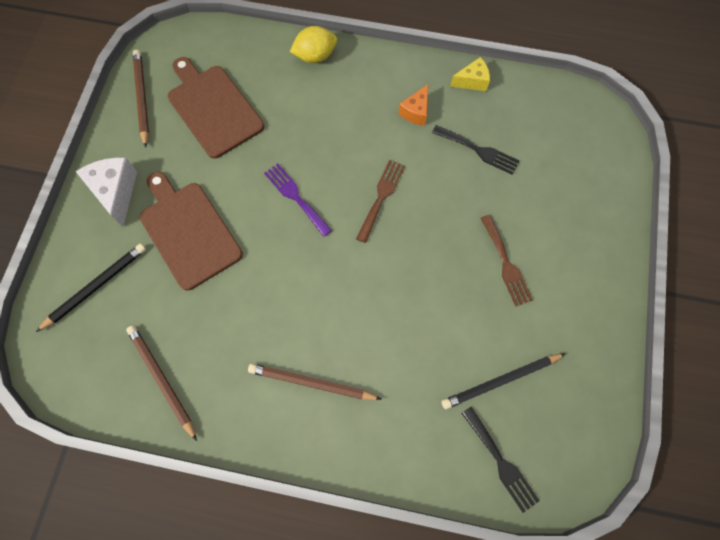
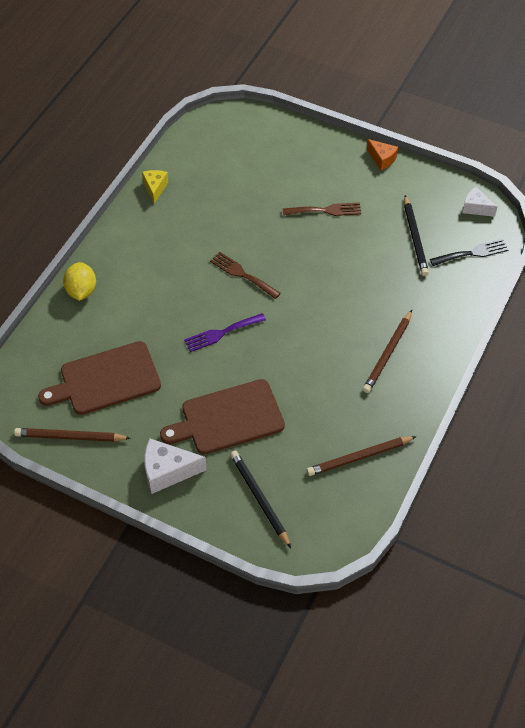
camera: 75 degrees left, 15 degrees down
(416, 112) = (170, 232): orange cheese -> orange cheese (382, 159)
(479, 151) = (223, 201): black fork -> none
(581, 453) = (476, 208): none -> white cheese

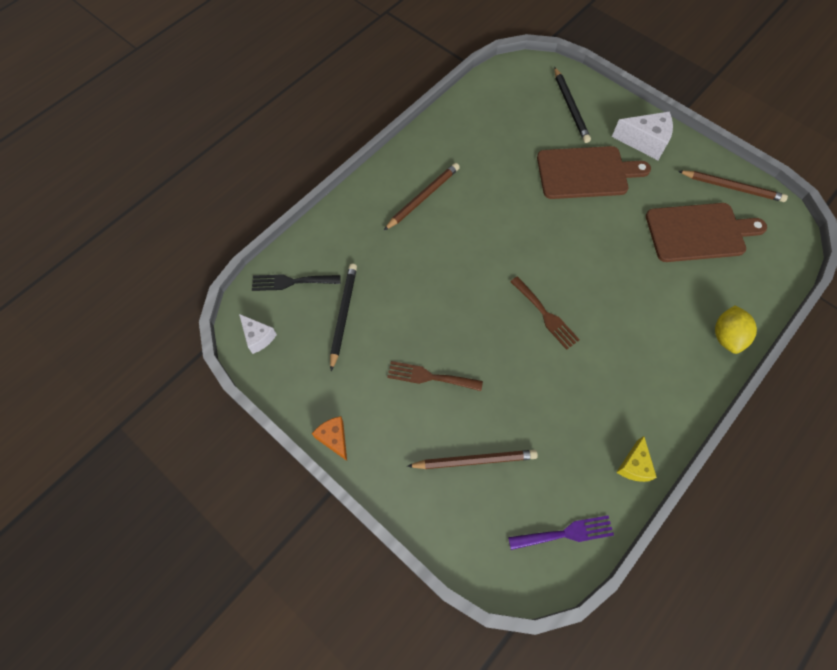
camera: 165 degrees left, 10 degrees up
(221, 333) = (579, 253): purple fork -> purple fork (566, 533)
(359, 457) = (480, 119): brown pencil -> brown pencil (474, 460)

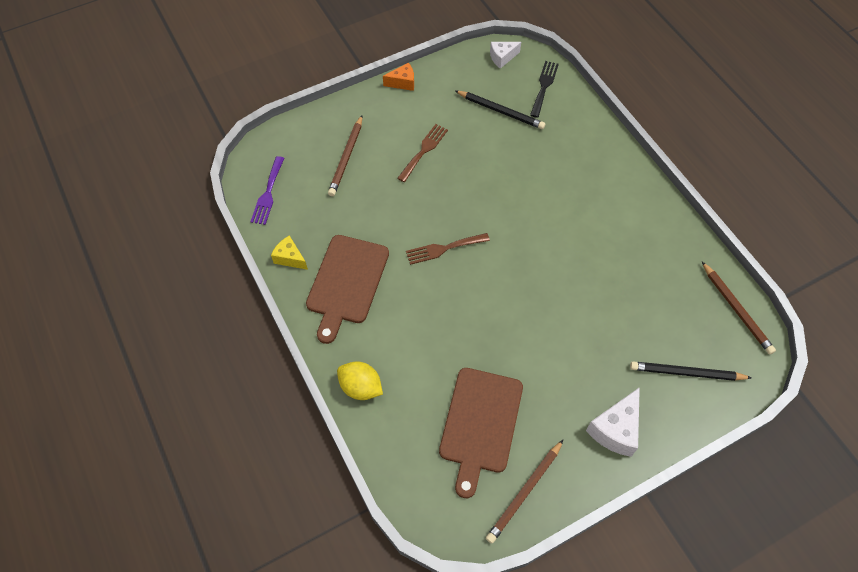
camera: 110 degrees right, 5 degrees down
(423, 197) = (601, 197): brown pencil -> brown pencil (736, 309)
(586, 173) = (589, 349): brown cutting board -> brown cutting board (346, 283)

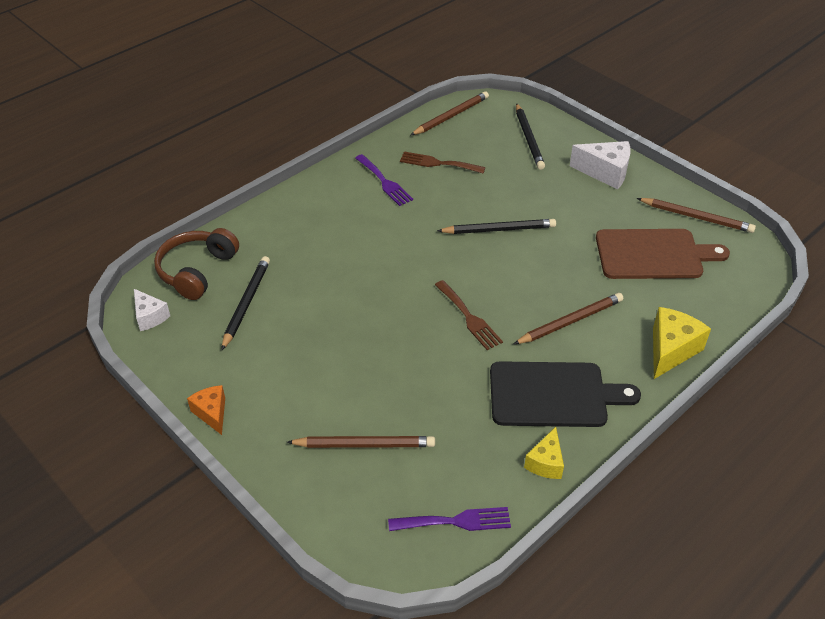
camera: 105 degrees left, 15 degrees down
(346, 283) = (553, 395): brown cutting board -> black cutting board
(361, 387) = (671, 350): yellow lemon -> yellow cheese
(417, 321) = (570, 321): none -> brown pencil
(424, 150) = (329, 364): brown fork -> brown fork (438, 163)
(544, 86) = (197, 271): black fork -> brown headphones
(546, 301) = (499, 229): none -> black pencil
(632, 227) = (384, 182): none -> purple fork

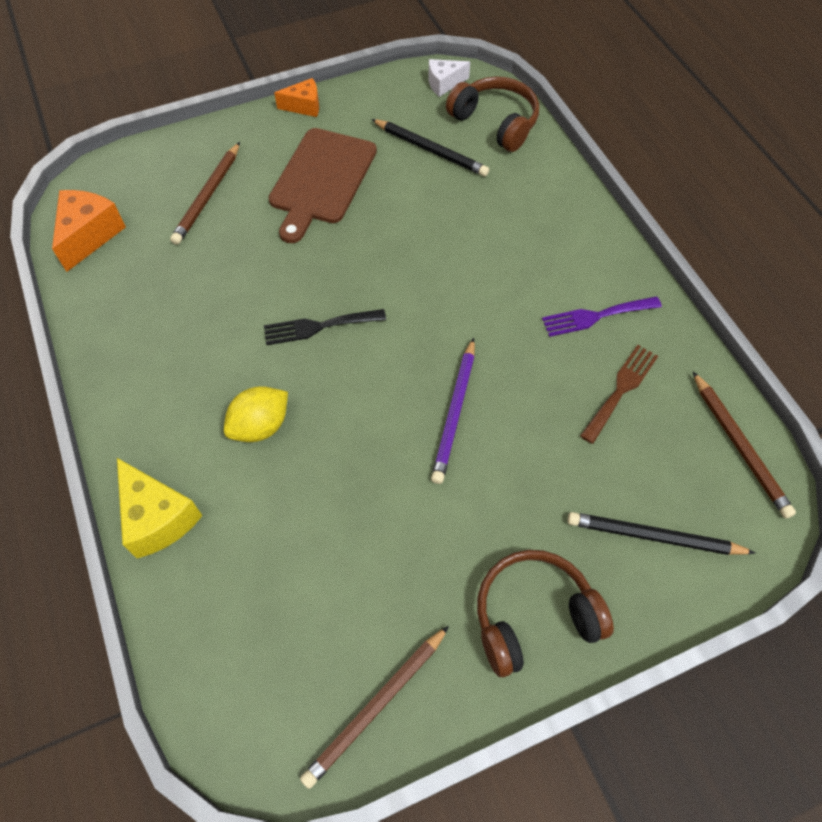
camera: 110 degrees right, 15 degrees up
(456, 521) = (89, 235): purple fork -> orange cheese
(469, 318) = (318, 326): brown fork -> black fork
(499, 229) = (454, 412): black pencil -> purple pencil
(546, 462) = (99, 324): yellow cheese -> none
(553, 395) = (170, 364): black cutting board -> none
(570, 321) = (260, 426): brown pencil -> yellow lemon
(605, 172) = (533, 616): white cheese -> brown headphones
(653, 255) = (325, 590): brown cutting board -> brown cutting board (321, 180)

